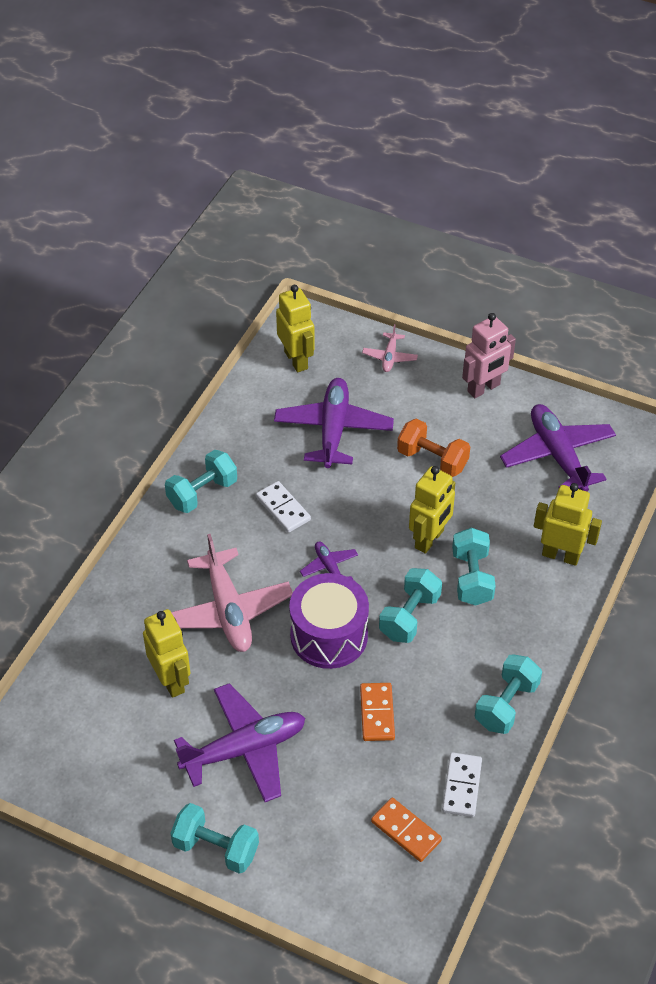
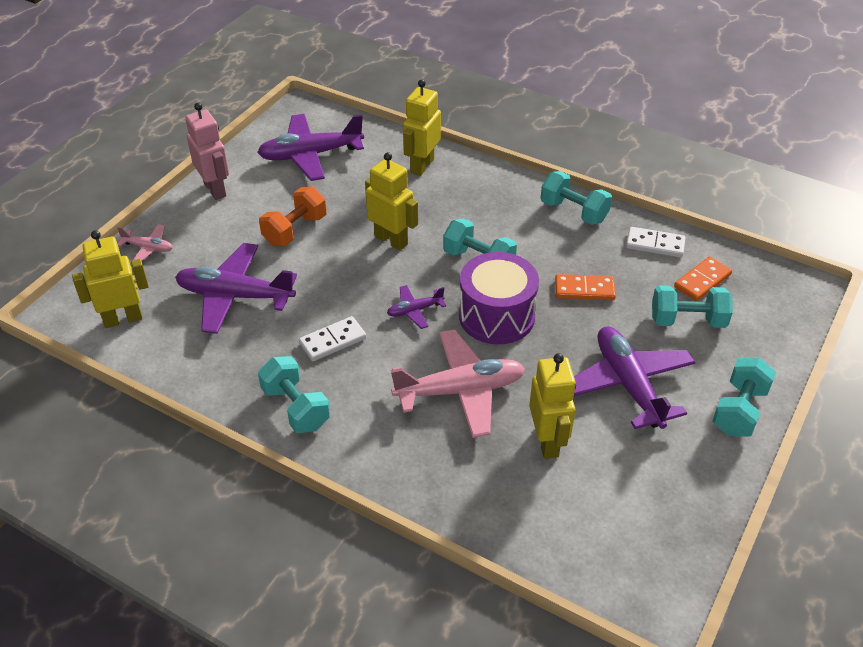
camera: 85 degrees left, 5 degrees down
(171, 680) = (547, 441): yellow robot -> yellow robot turned 105 degrees clockwise
(472, 578) = (439, 218): turquoise dumbbell -> turquoise dumbbell (687, 320)

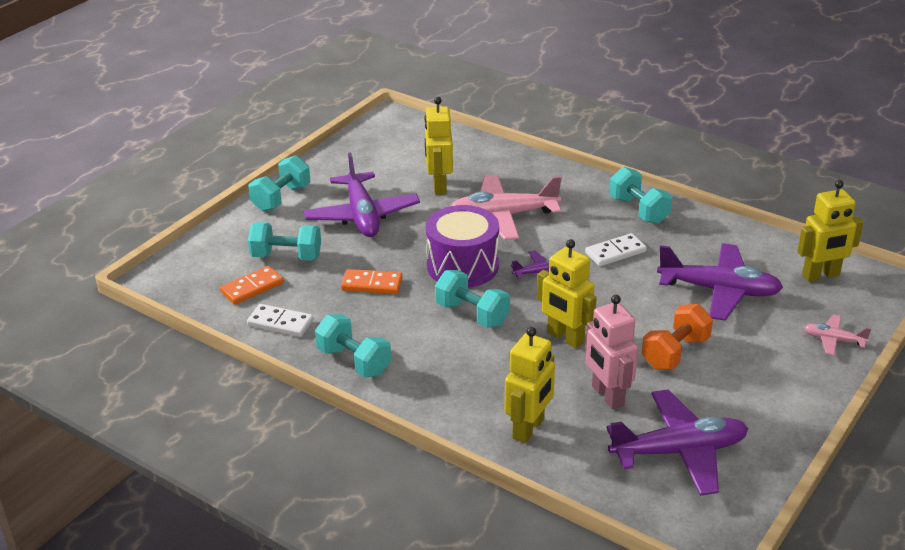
camera: 175 degrees left, 10 degrees down
(215, 189) = (788, 406): pink robot -> pink robot (607, 396)

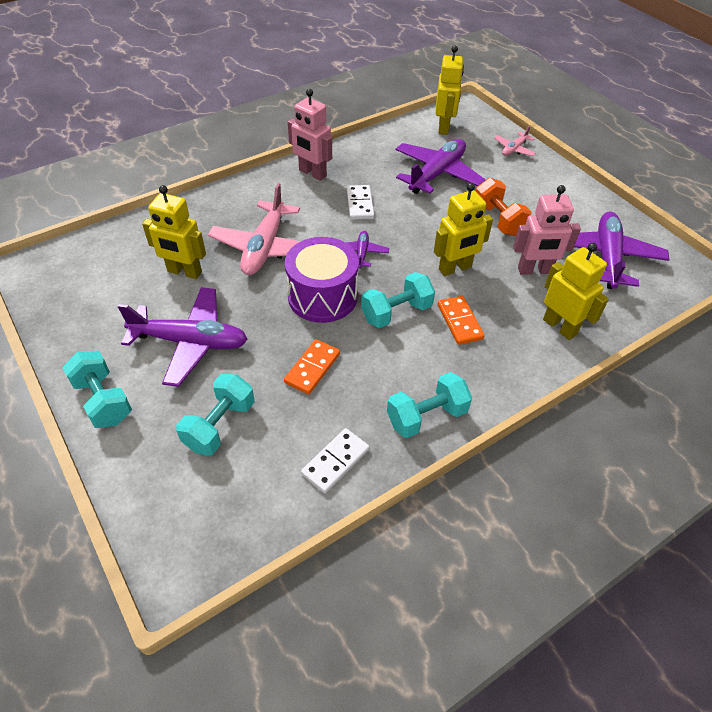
camera: 70 degrees left, 15 degrees up
(252, 288) = (258, 472): orange domino -> orange domino (460, 322)
(638, 210) = (312, 173): turquoise dumbbell -> pink robot

